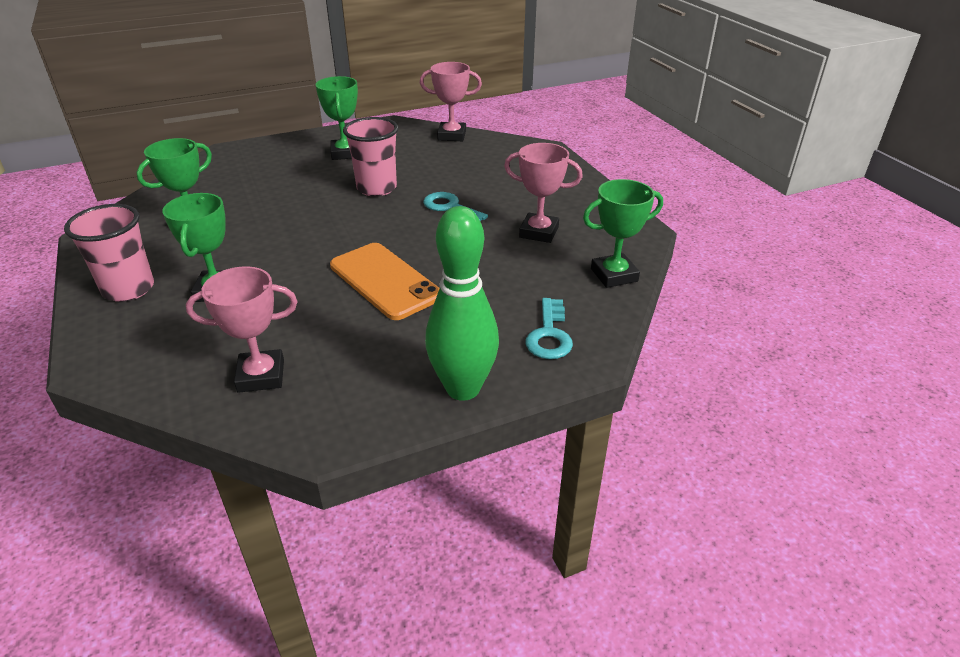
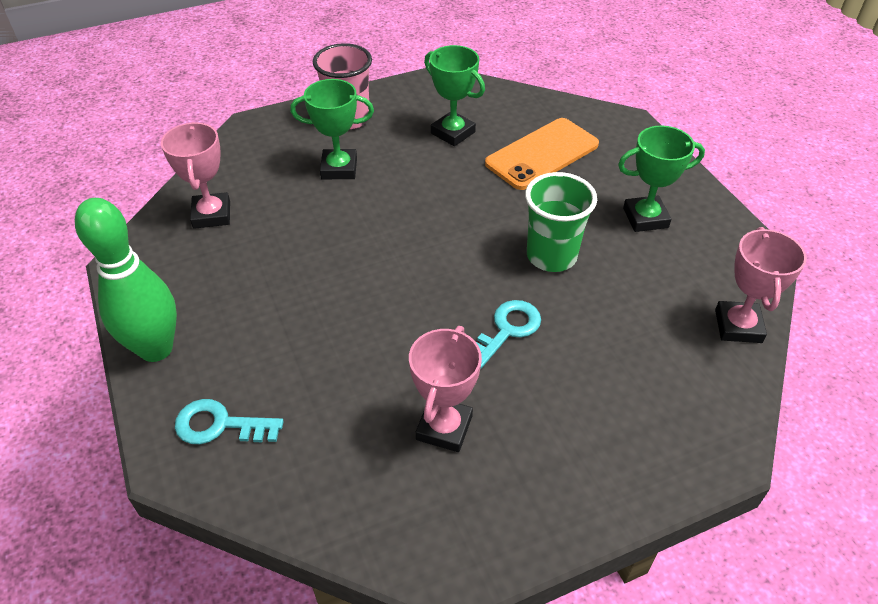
camera: 90 degrees right, 10 degrees up
(376, 188) = (551, 256): pink cup -> green cup
(385, 281) = (343, 280): orange phone -> orange phone (542, 154)
(614, 275) = (331, 510): green trophy -> none

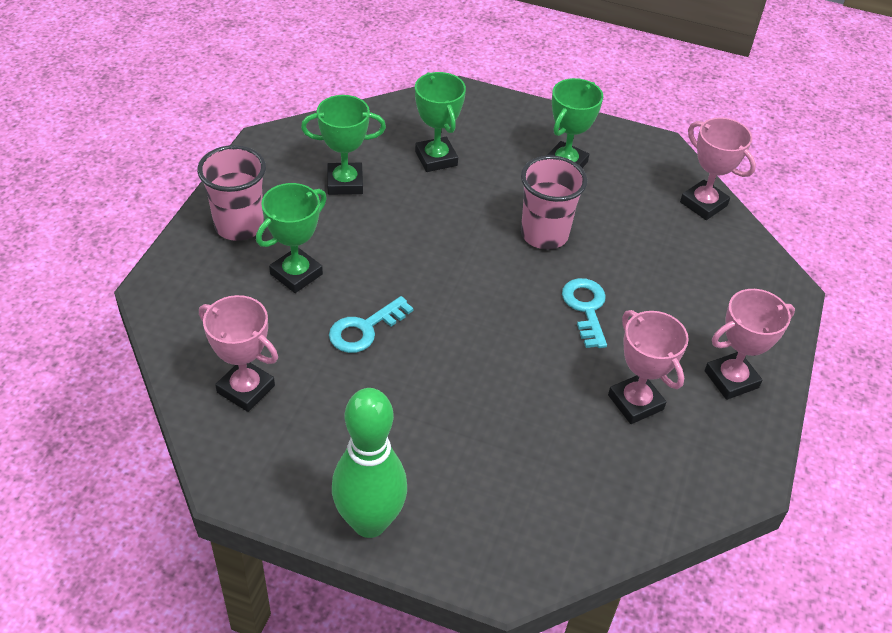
camera: 50 degrees left, 0 degrees up
(220, 425) = (499, 527): turquoise key -> turquoise key (364, 329)
(542, 154) = (436, 158): orange phone -> green trophy
(551, 256) = (544, 234): green cup -> pink cup
(554, 480) = (731, 379): none -> pink trophy

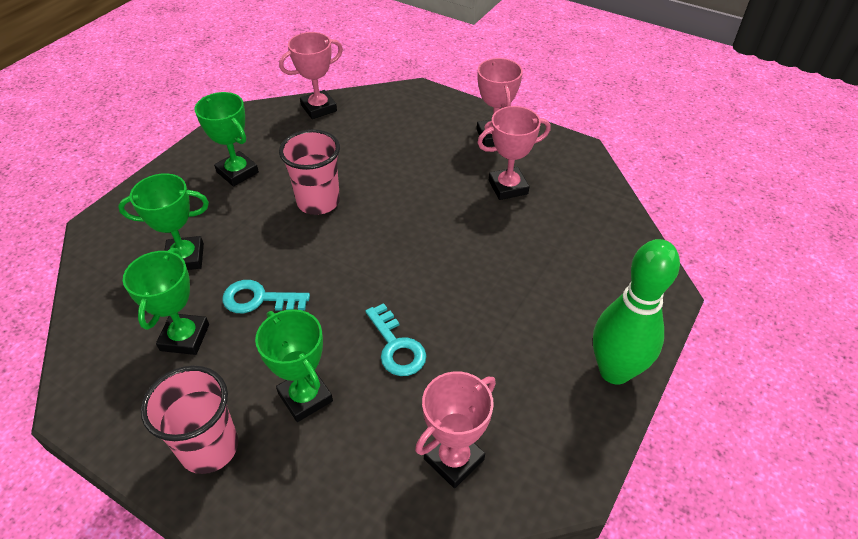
camera: 75 degrees left, 0 degrees up
(586, 308) = (409, 194): turquoise key -> turquoise key (259, 299)

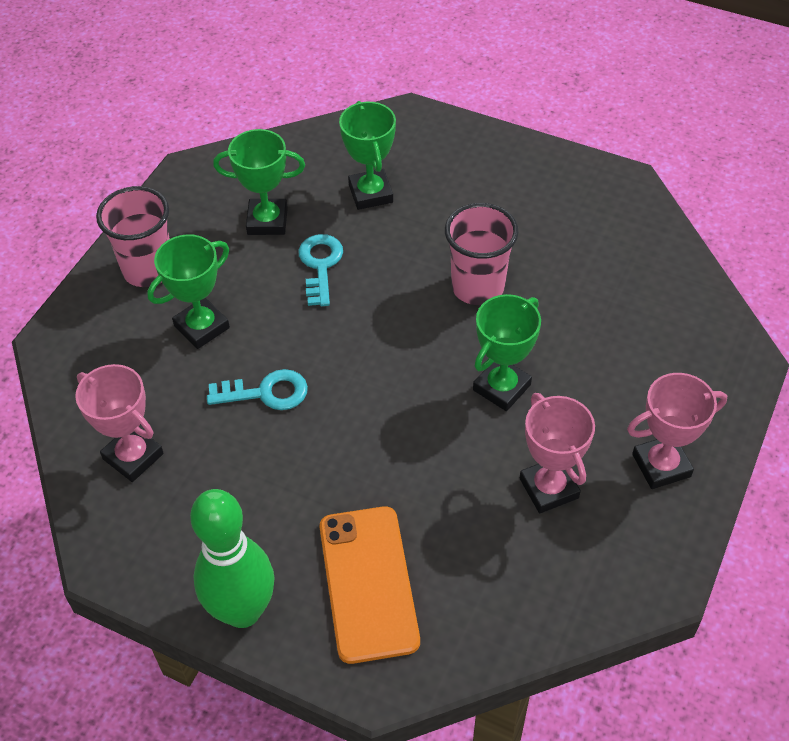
camera: 85 degrees right, 5 degrees up
(237, 172) = (514, 202): green trophy -> green trophy (501, 387)
(319, 108) = (664, 253): pink trophy -> none
(396, 346) = (266, 393): turquoise key -> turquoise key turned 150 degrees counterclockwise
(585, 289) = (368, 583): none -> orange phone

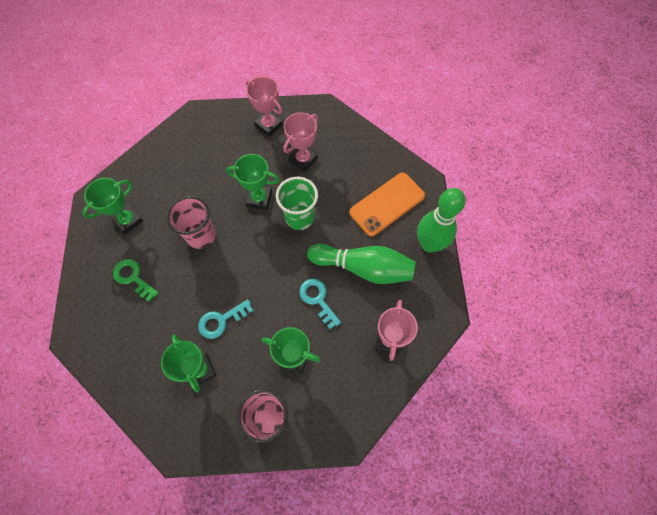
camera: 120 degrees left, 15 degrees up
(273, 481) = (363, 268): none -> green bowling pin
(370, 193) = (153, 323): green trophy -> green trophy (128, 220)
(428, 430) = (299, 217): none -> green cup
(456, 191) = (133, 277): none -> green key

